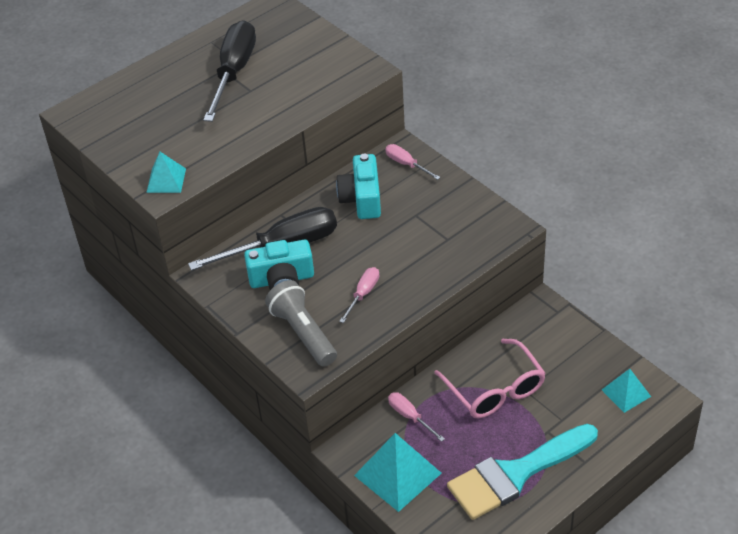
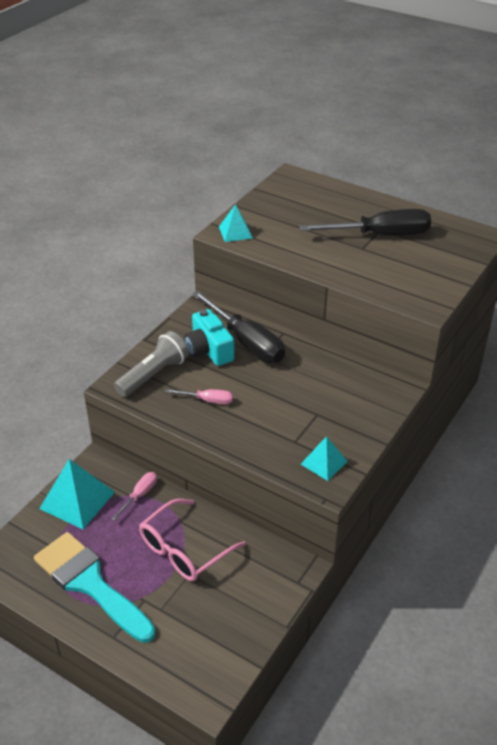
camera: 70 degrees right, 5 degrees down
(362, 198) = (323, 375): turquoise camera -> none
(406, 164) = (381, 394): pink screwdriver -> none
(626, 393) = (207, 660): turquoise pyramid -> turquoise pyramid (324, 462)

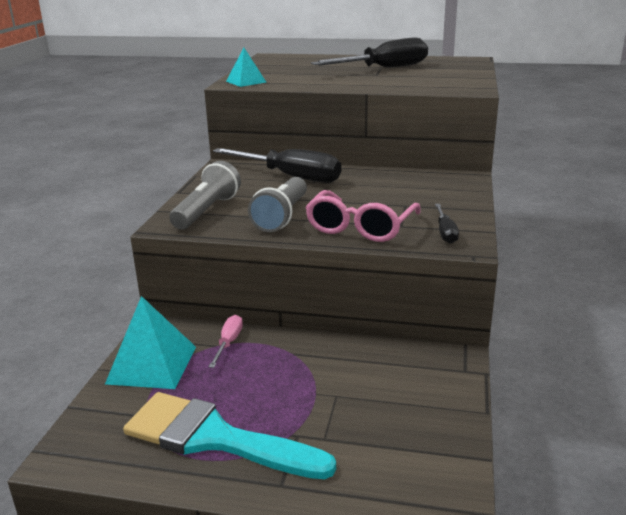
camera: 20 degrees left, 15 degrees down
(184, 550) = (314, 376): pink glasses -> pink glasses (360, 227)
(207, 400) = (282, 216): pink screwdriver -> grey flashlight
(209, 350) = (255, 187): turquoise camera -> none
(324, 462) = (445, 232): turquoise pyramid -> black screwdriver

